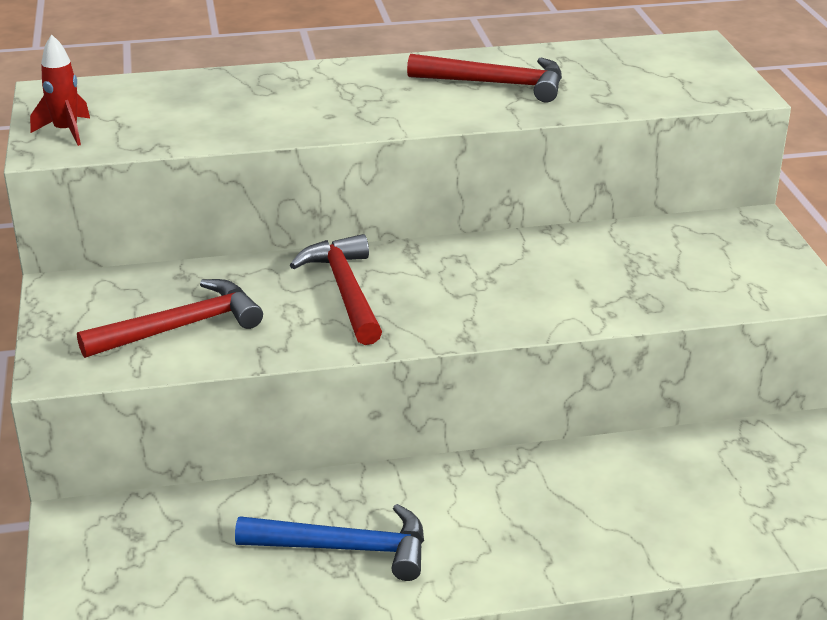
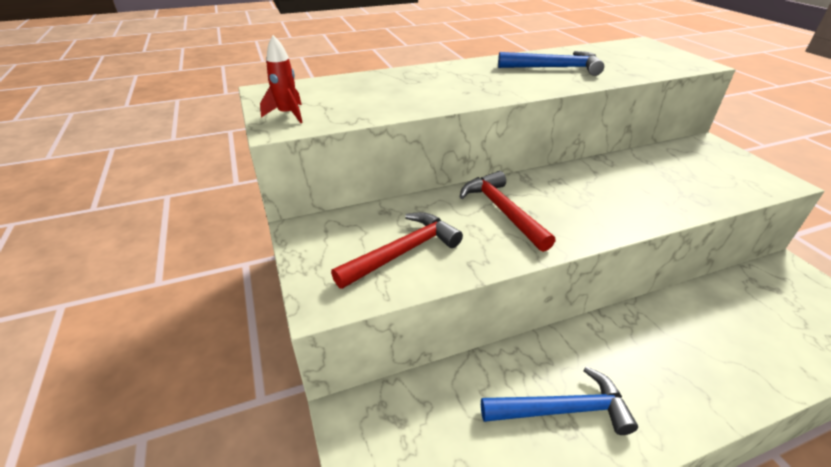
camera: 10 degrees left, 5 degrees up
(496, 84) = (554, 68): red hammer -> blue hammer

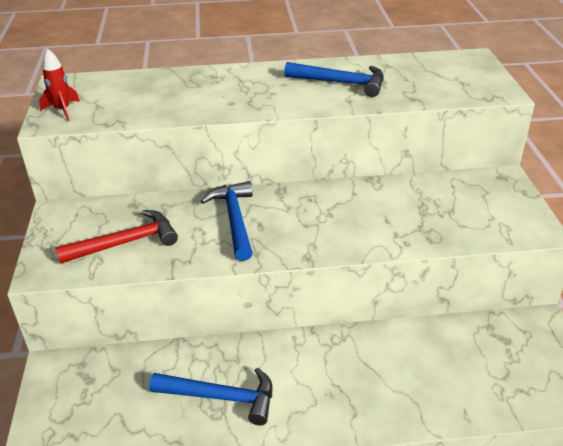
camera: 15 degrees right, 0 degrees up
(503, 211) = (235, 220): red hammer -> blue hammer

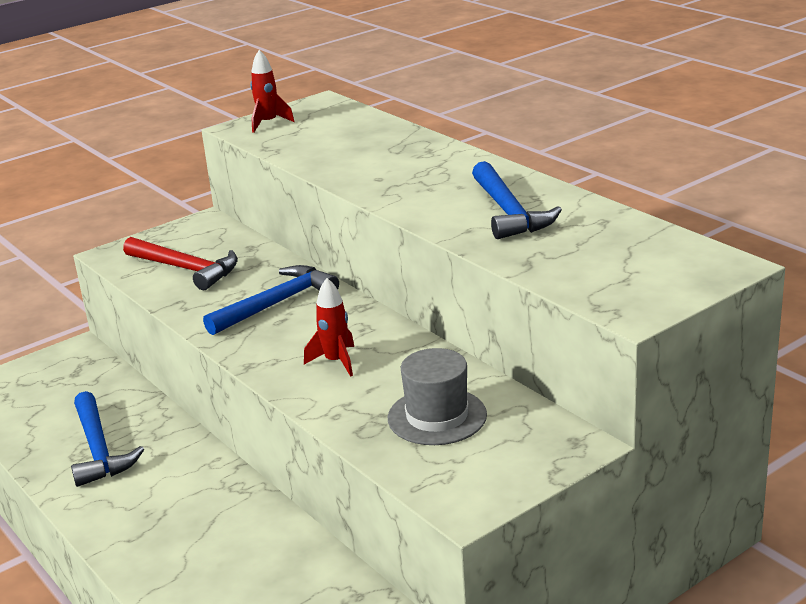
camera: 60 degrees right, 10 degrees down
(341, 222) = (336, 362): none -> red rocket
(440, 208) = (437, 416): none -> grey hat

